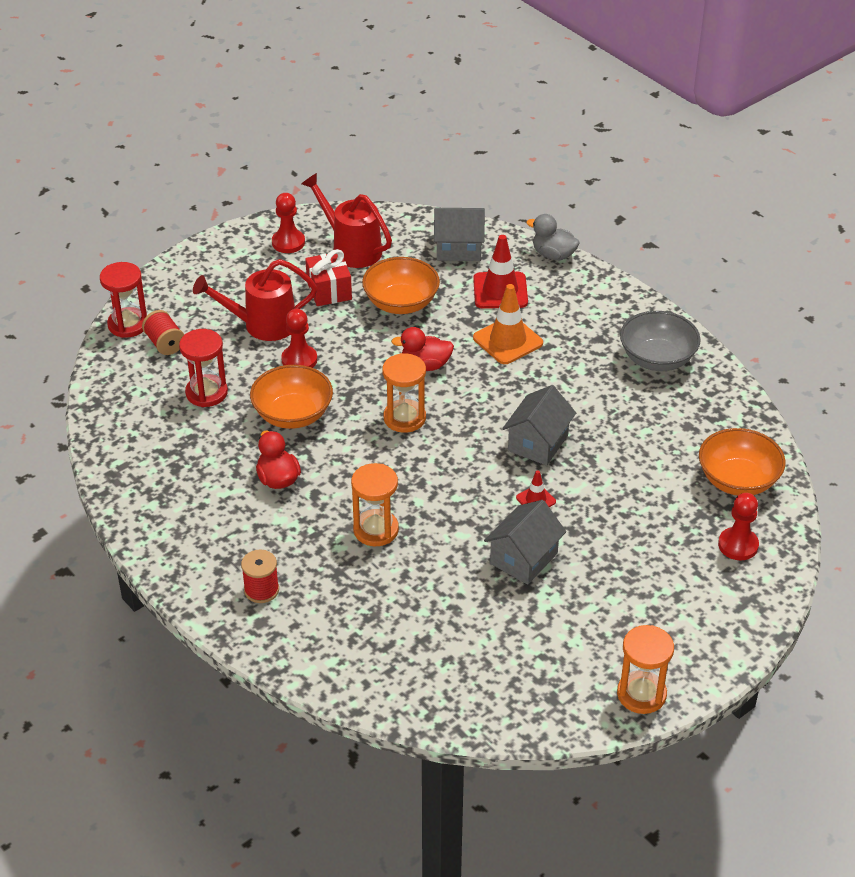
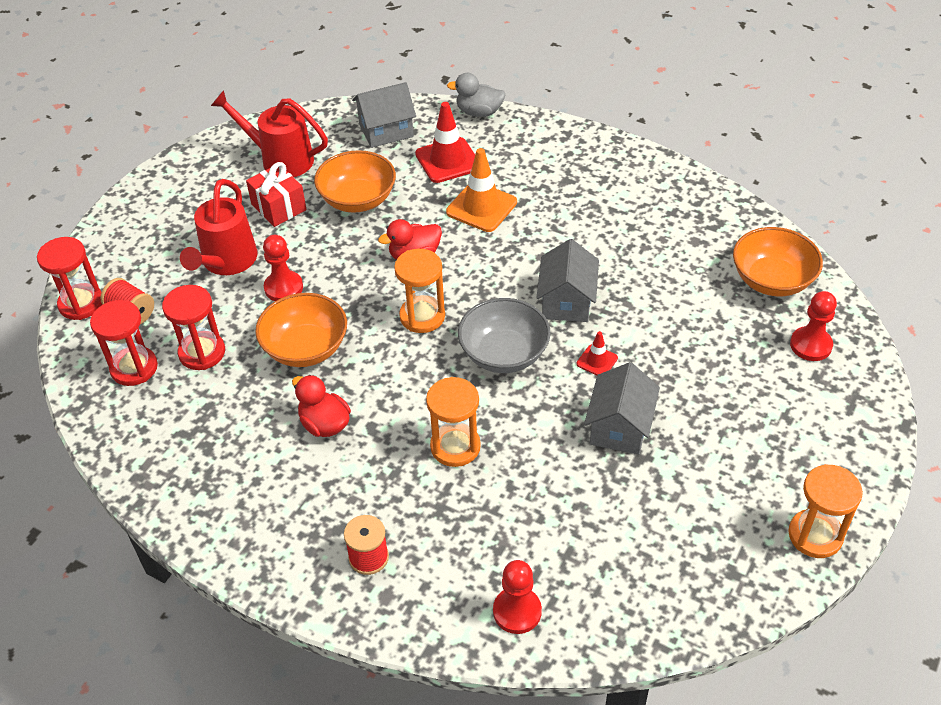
camera: 20 degrees left, 5 degrees up
(147, 389) = (134, 368): none -> red hourglass
(261, 325) = (226, 263): red watering can -> red watering can turned 45 degrees counterclockwise
(288, 242) = (213, 170): red pawn -> red pawn (517, 611)
(657, 359) = (630, 184): grey bowl -> grey bowl (504, 354)

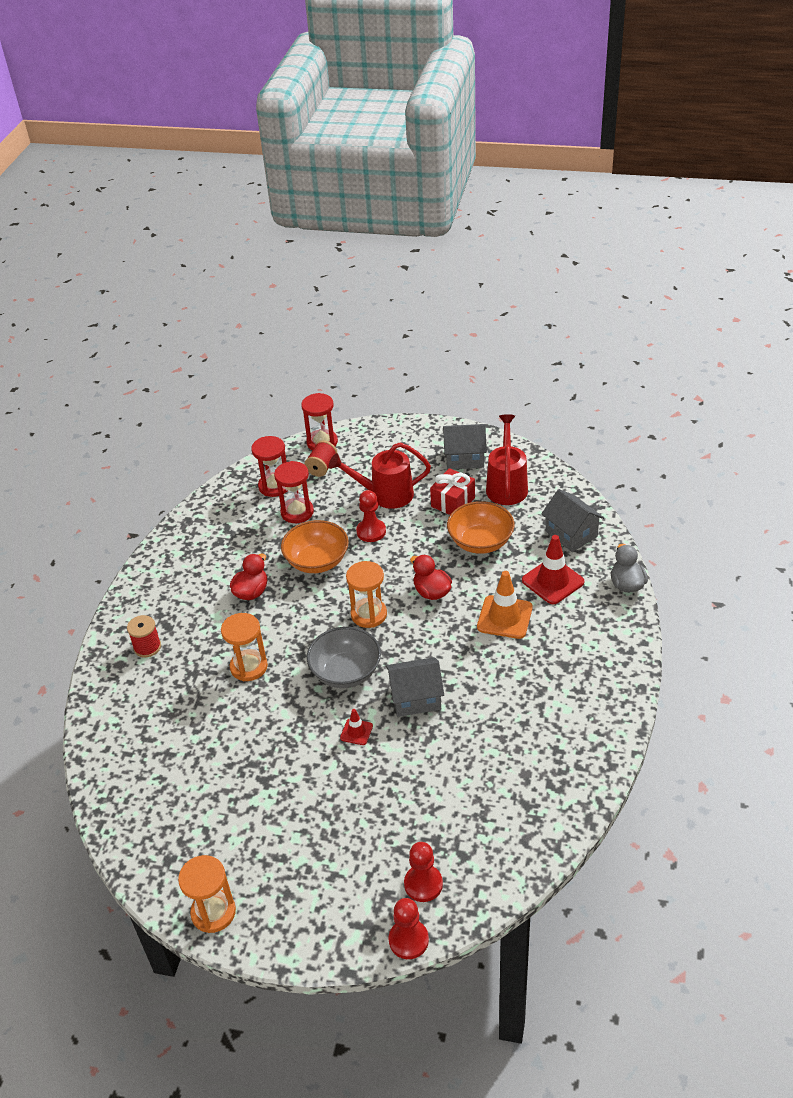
camera: 75 degrees right, 5 degrees down
(517, 611) = (117, 736): red pawn -> red pawn (408, 940)
(619, 427) = (291, 761): grey house -> grey house (464, 458)
(772, 280) = (496, 842): orange bowl -> none

